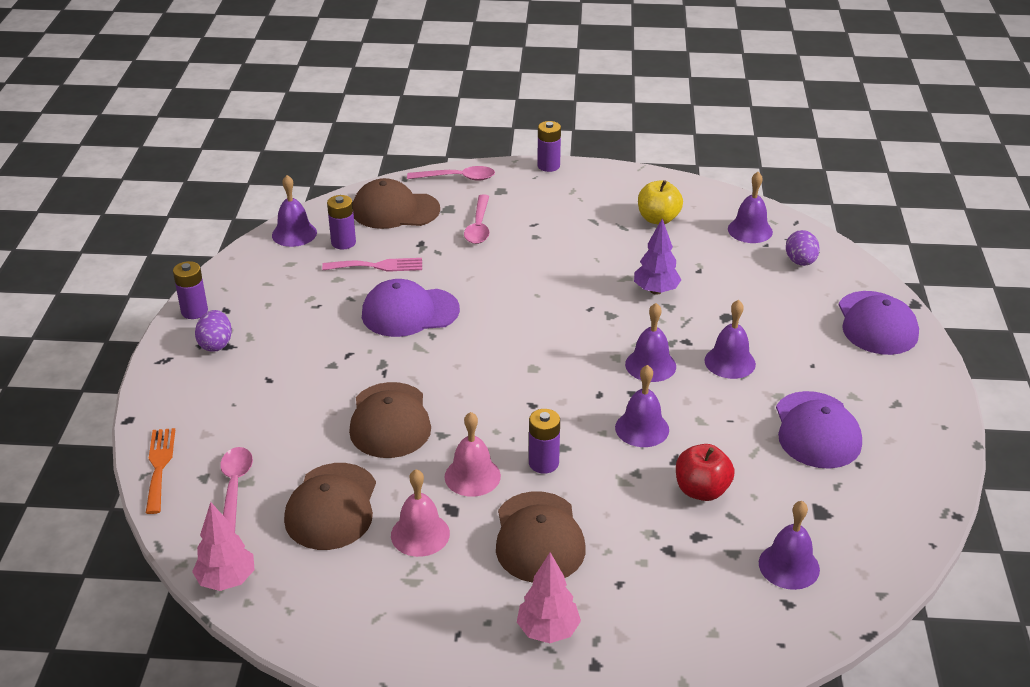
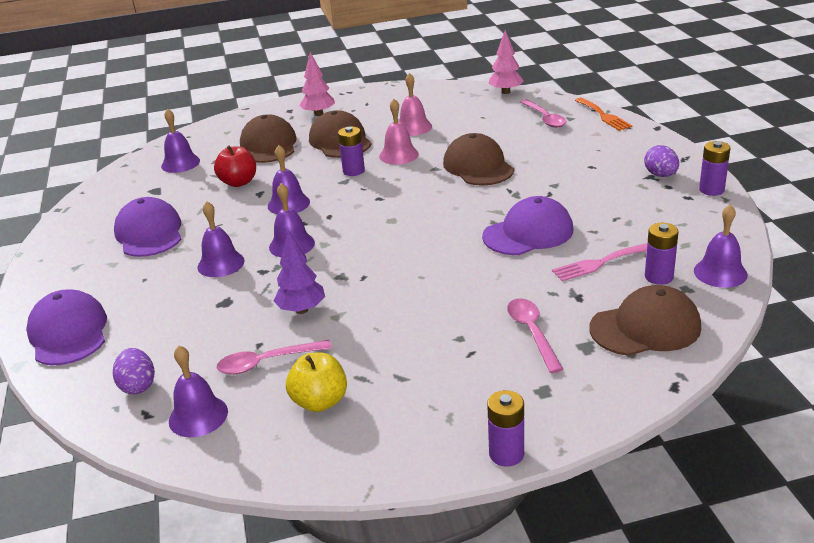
camera: 165 degrees right, 5 degrees down
(332, 507) = (477, 125): brown cap -> brown cap (268, 145)
(458, 178) = (614, 395): pink spoon -> pink spoon (266, 362)

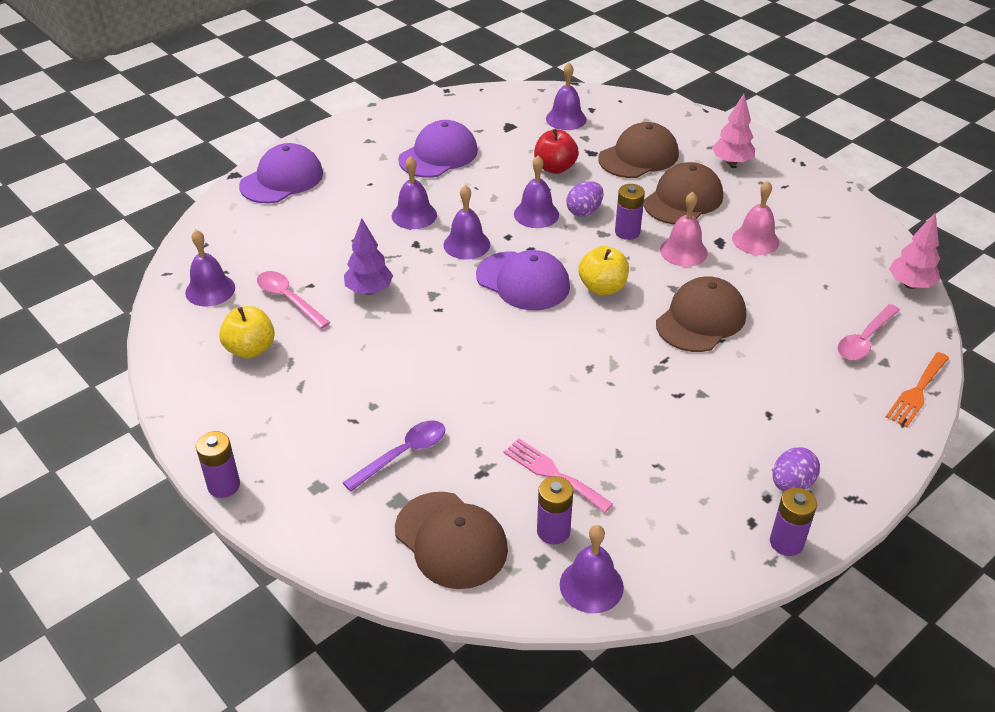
camera: 60 degrees right, 10 degrees up
(138, 386) = (233, 244): purple egg -> purple egg (584, 211)
(408, 196) = (602, 287): none -> yellow apple
(528, 233) = (582, 401): purple cap -> purple cap (523, 281)
(532, 332) = (403, 454): pink spoon -> purple spoon

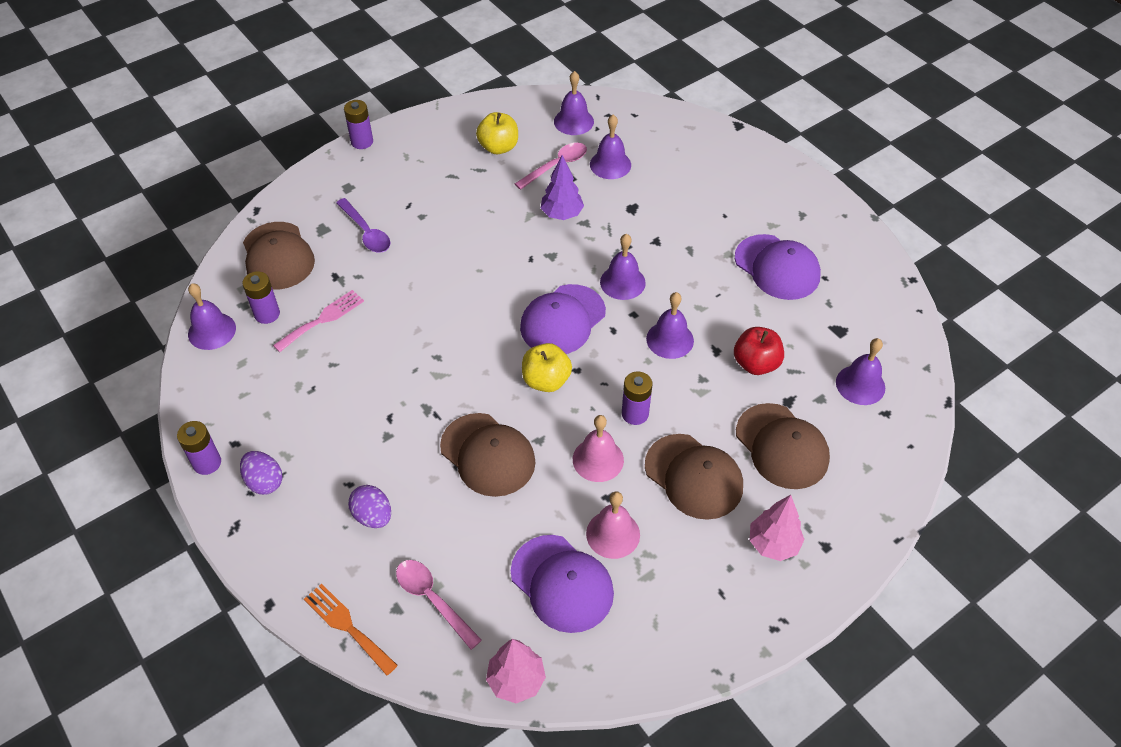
camera: 95 degrees right, 10 degrees up
(282, 179) = (731, 155): purple cap -> purple cap (562, 583)
(414, 215) = (671, 246): purple bell -> purple bell (610, 164)
(451, 540) = (278, 256): brown cap -> brown cap turned 75 degrees counterclockwise
(584, 211) = (673, 380): purple egg -> purple egg (373, 516)

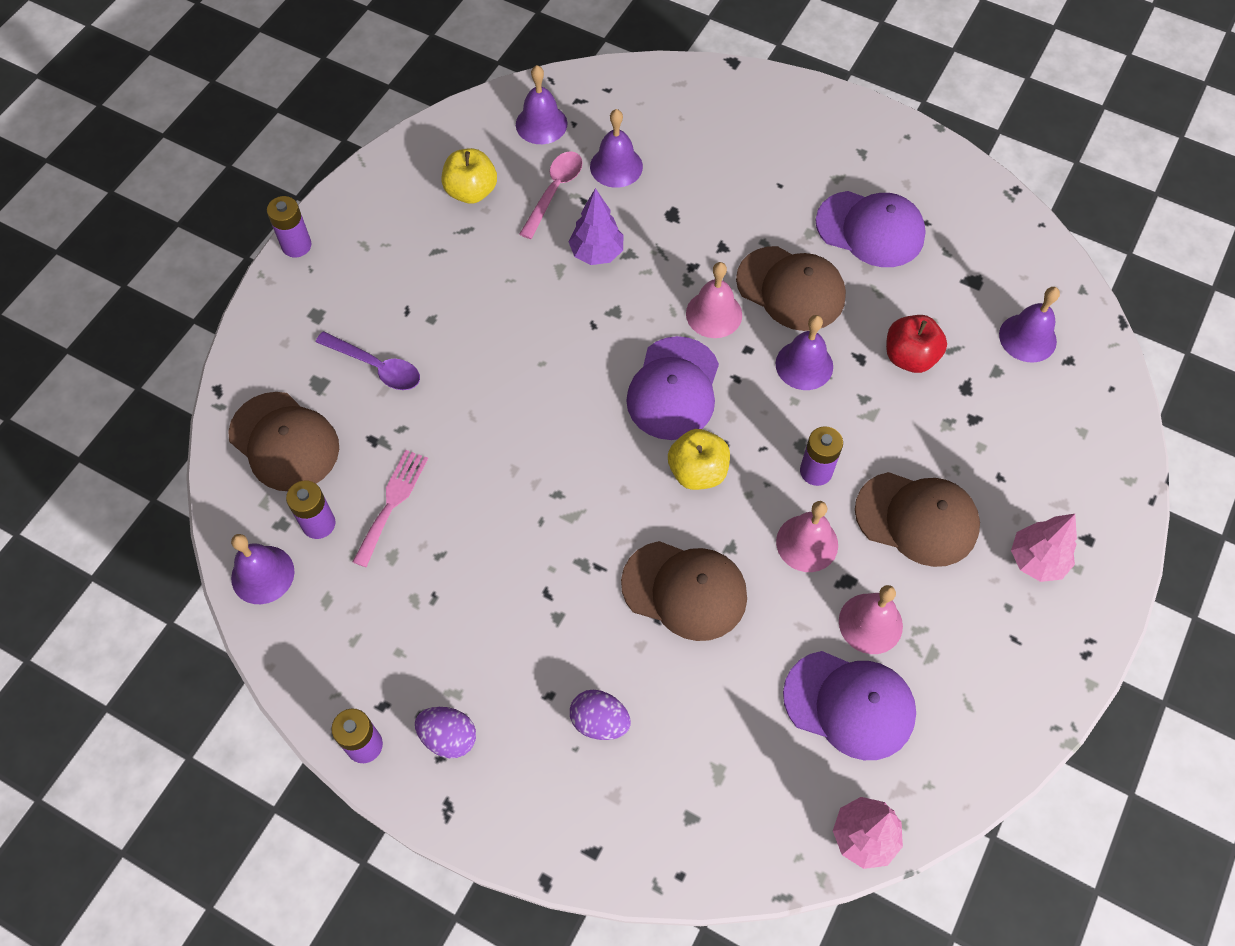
camera: 25 degrees left, 10 degrees up
(347, 626) = (649, 864): orange fork -> none
(432, 599) = (723, 788): pink spoon -> none
(622, 282) = (714, 314): purple bell -> pink bell
(782, 446) = (987, 444): brown cap -> brown cap (791, 289)

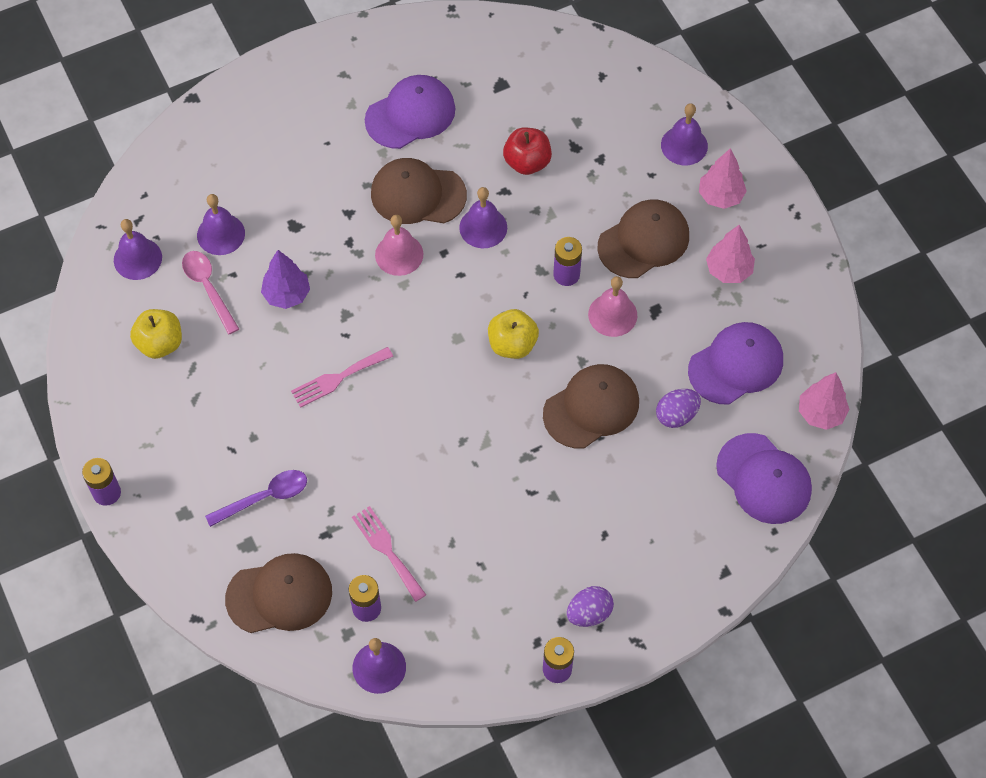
camera: 55 degrees left, 0 degrees up
(543, 347) = (338, 378): none -> pink fork
(599, 721) = (644, 515): purple egg -> purple egg (676, 415)
(673, 389) = (438, 317): purple cap -> purple cap (764, 479)
(791, 289) = (418, 194): brown cap -> brown cap turned 150 degrees counterclockwise
(870, 623) = (693, 316): pink bell -> none
(956, 625) = (728, 270): none -> pink tree
(1027, 338) = (567, 86): purple bell -> purple bell (684, 145)

